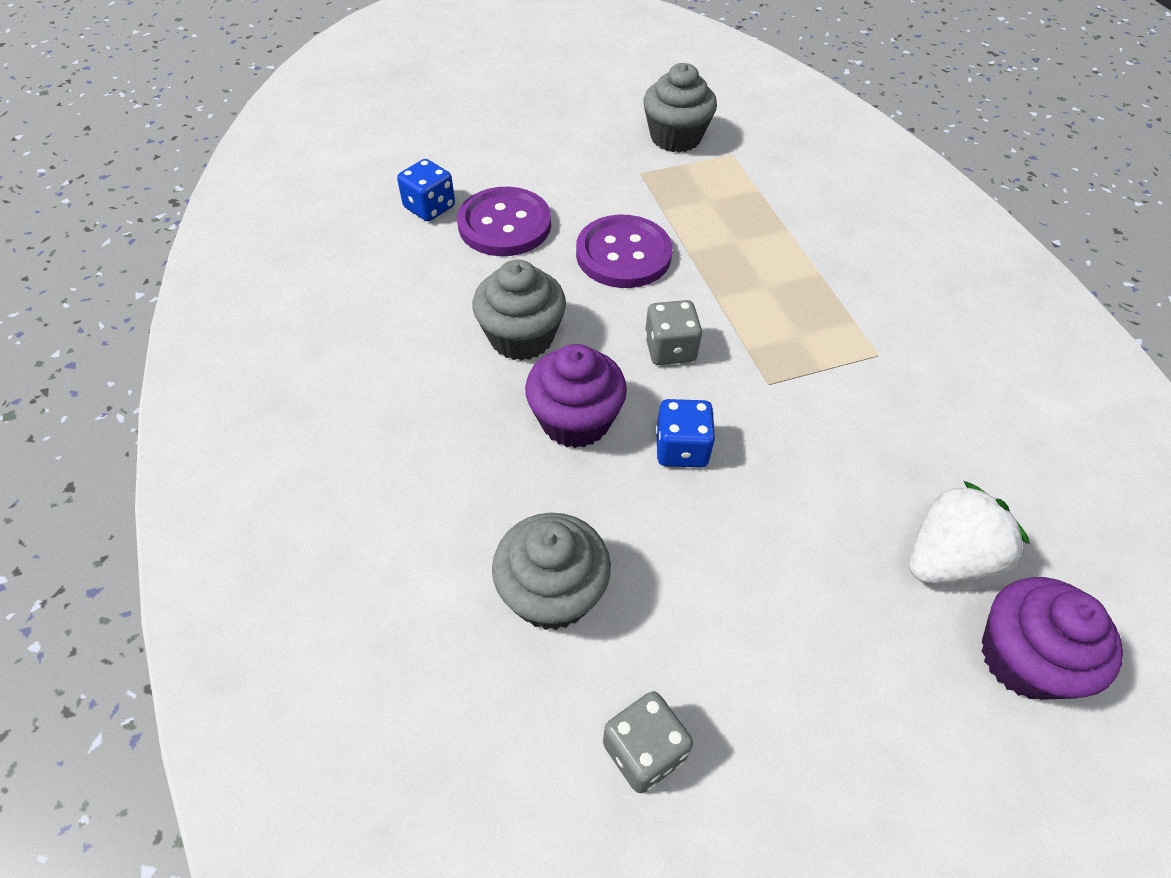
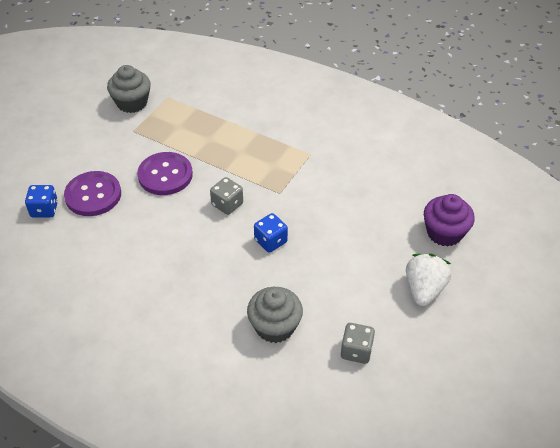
camera: 40 degrees left, 5 degrees down
(521, 337) = (158, 240): grey cupcake -> none
(575, 420) = (218, 259): purple cupcake -> none
(947, 558) = (396, 216): white strawberry -> white strawberry (424, 289)

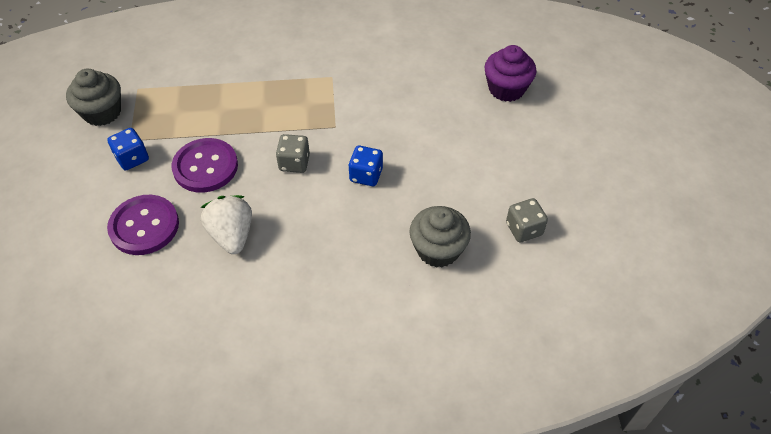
camera: 35 degrees left, 5 degrees up
(44, 209) = (101, 270): blue dice -> blue dice (132, 158)
(424, 289) = (531, 145): white strawberry -> white strawberry (232, 235)

